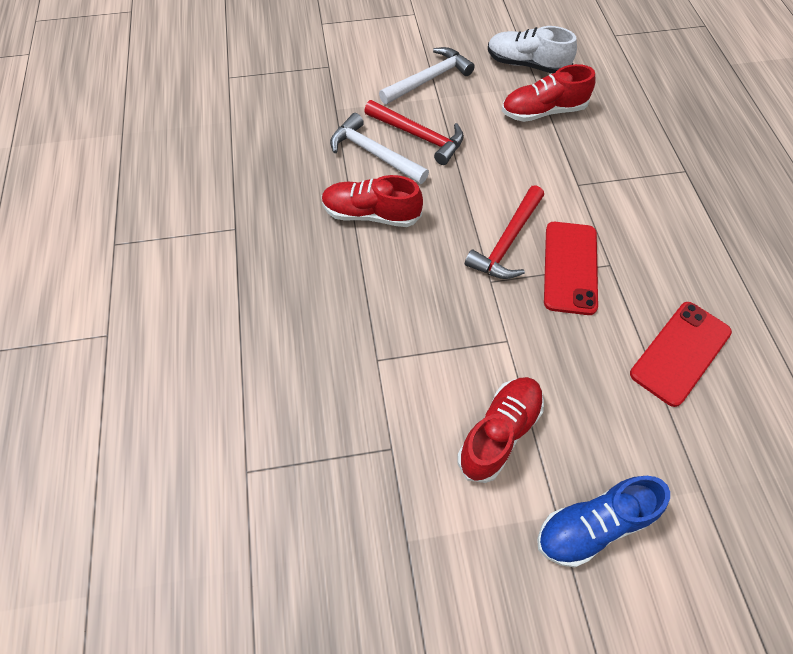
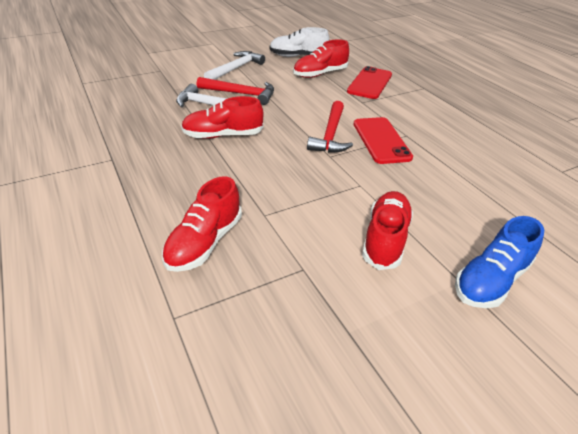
camera: 20 degrees left, 20 degrees down
(301, 383) = (205, 242): none -> red shoe
(680, 353) = (481, 170): red phone -> red phone (370, 83)

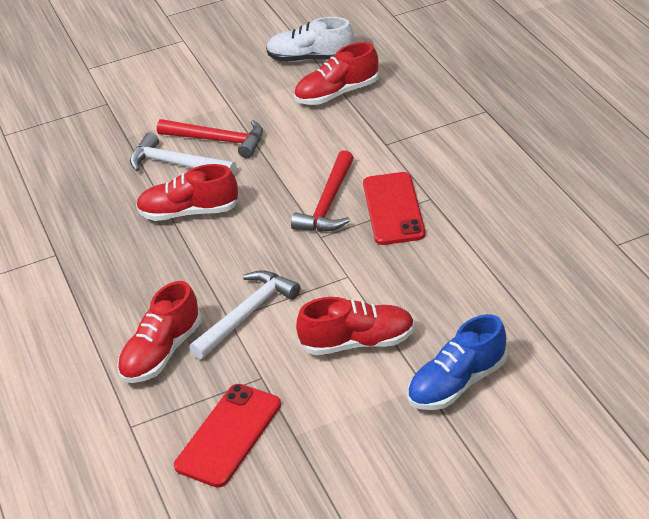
camera: 10 degrees right, 0 degrees up
(236, 68) = (215, 91): white hammer -> white hammer (248, 314)
(370, 83) = (407, 107): red phone -> red phone (229, 435)
(385, 239) = (358, 342): red shoe -> red shoe turned 60 degrees clockwise

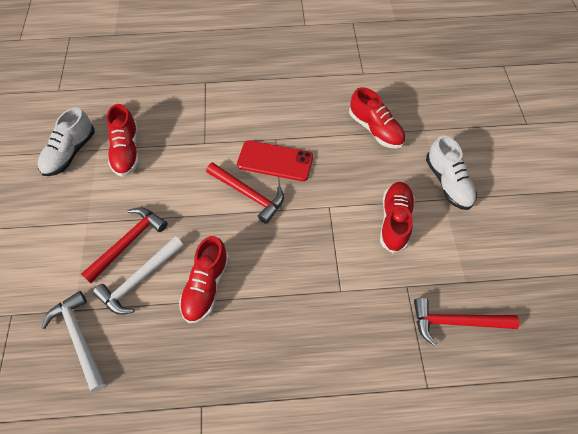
camera: 75 degrees left, 20 degrees up
(162, 352) = (358, 346): red shoe -> red shoe (375, 129)
(229, 435) = (455, 322): red phone -> red hammer
(248, 314) = (340, 277): white hammer -> white hammer (79, 337)
(457, 383) = (448, 183): blue shoe -> white shoe

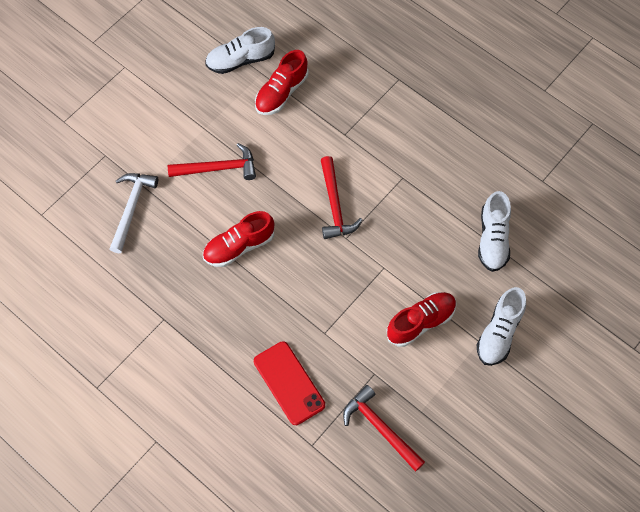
camera: 45 degrees right, 5 degrees up
(139, 280) = (200, 202): white hammer -> none
(275, 161) = (382, 196): red phone -> red phone (289, 383)
(375, 129) = (493, 239): red shoe -> white shoe

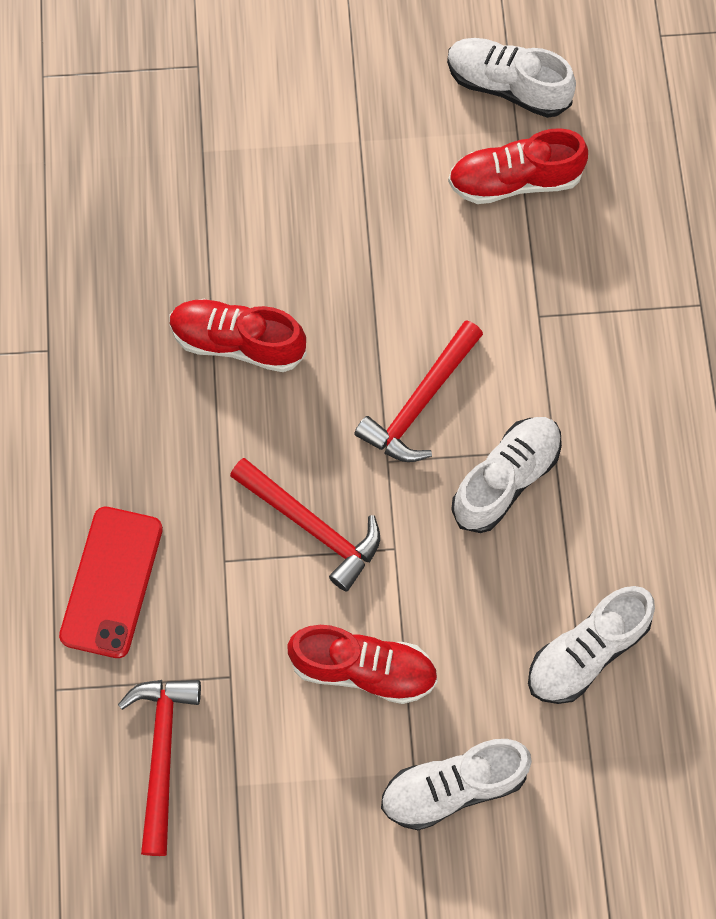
camera: 45 degrees right, 5 degrees up
(132, 208) = (159, 167): white hammer -> none
(219, 168) = (322, 212): red hammer -> red hammer (313, 527)
(397, 204) = (506, 479): none -> white shoe

